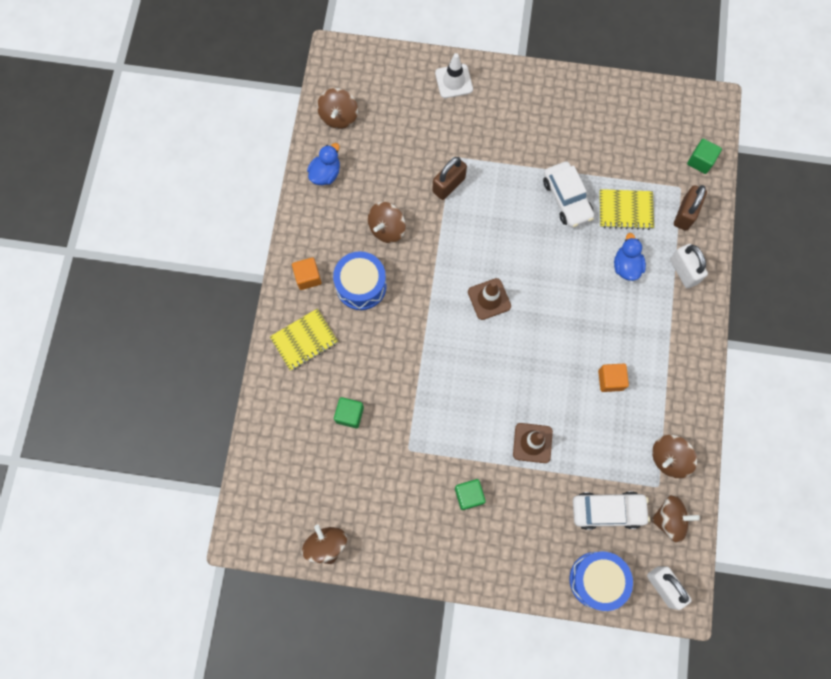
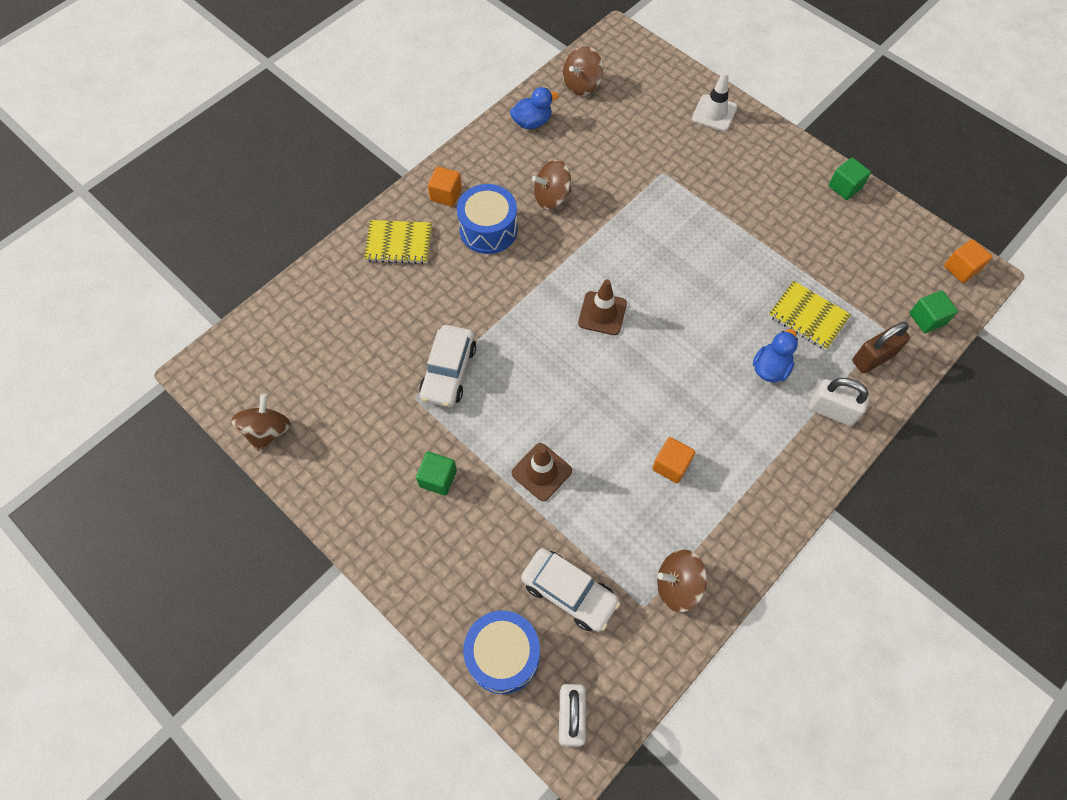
camera: 35 degrees right, 10 degrees down
(349, 414) = (386, 331): green cube -> green cube (844, 187)
(448, 185) = (640, 194): brown padlock -> none
(567, 199) = (752, 272): white car -> white car (449, 371)
(669, 519) = (631, 649): brown spinning top -> none
(683, 271) = (831, 411): white padlock -> white padlock turned 75 degrees counterclockwise
(699, 107) = (961, 268): none -> orange cube

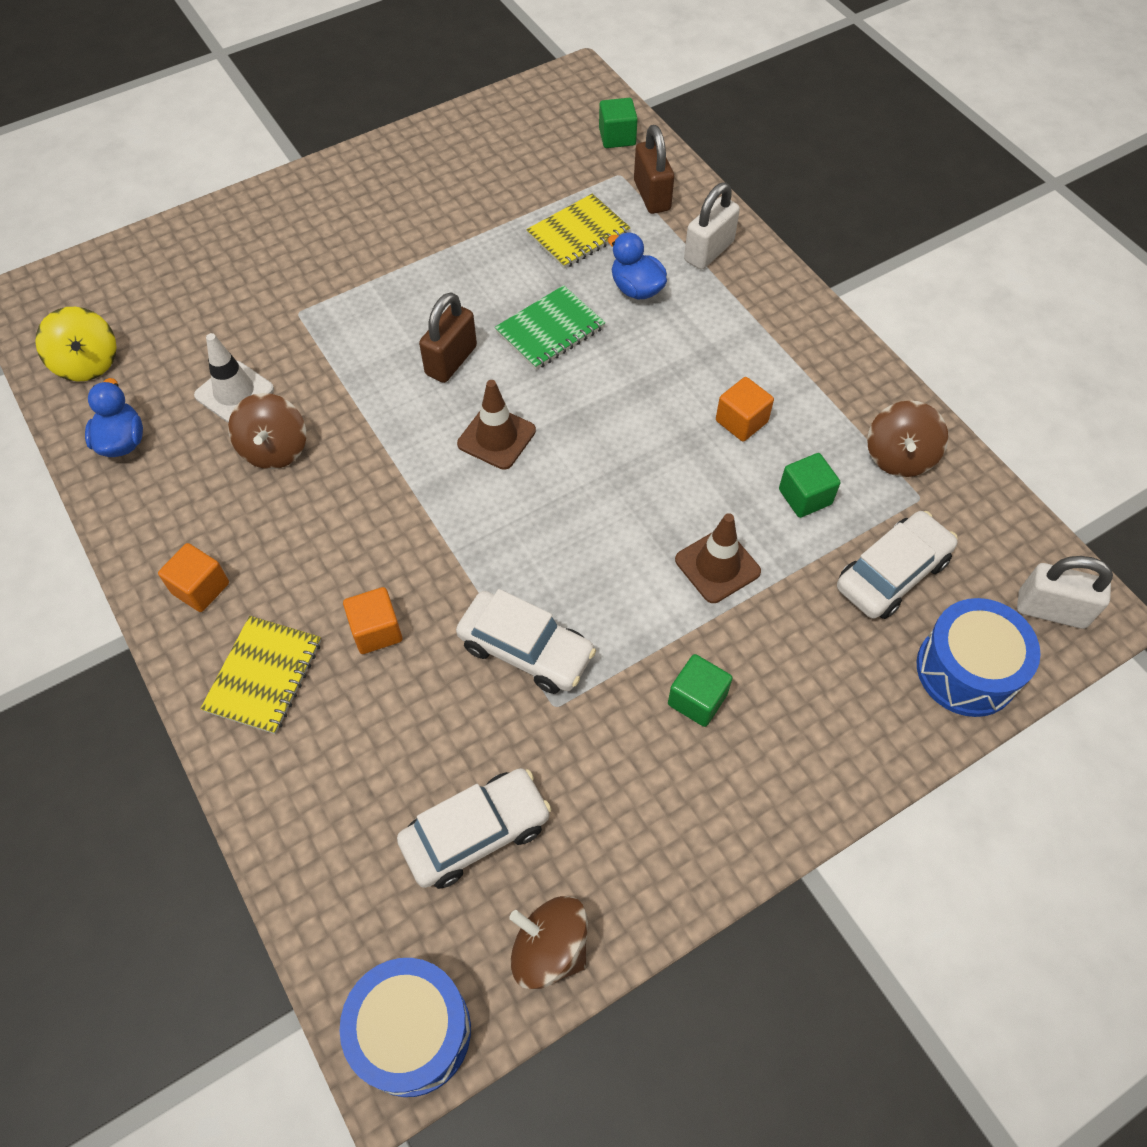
camera: 75 degrees left, 5 degrees down
(327, 376) = (476, 833): none -> white car
(488, 229) = (295, 543): blue drum -> blue drum (412, 1032)
(582, 85) = (87, 363): brown spinning top -> yellow spinning top
(656, 269) = (451, 360): none -> brown padlock
(707, 321) = (550, 330): none -> green notebook
(714, 113) = (227, 232): white traffic cone -> white traffic cone (234, 392)
(844, 187) = (409, 146): green cube -> green cube (805, 497)
(961, 268) = (563, 90): orange cube -> orange cube (376, 630)

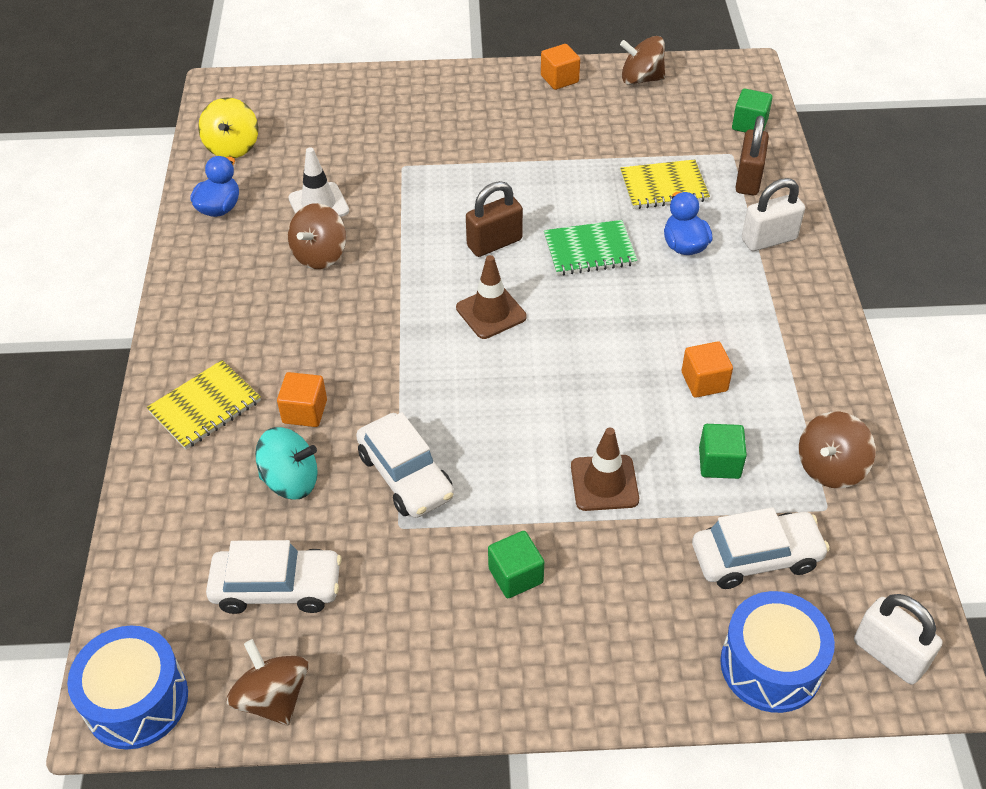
camera: 30 degrees right, 10 degrees down
(200, 588) = (204, 328): orange cube -> orange cube (559, 79)
(412, 712) = (291, 480): none -> turquoise spinning top
(482, 124) = (641, 79): none -> brown spinning top

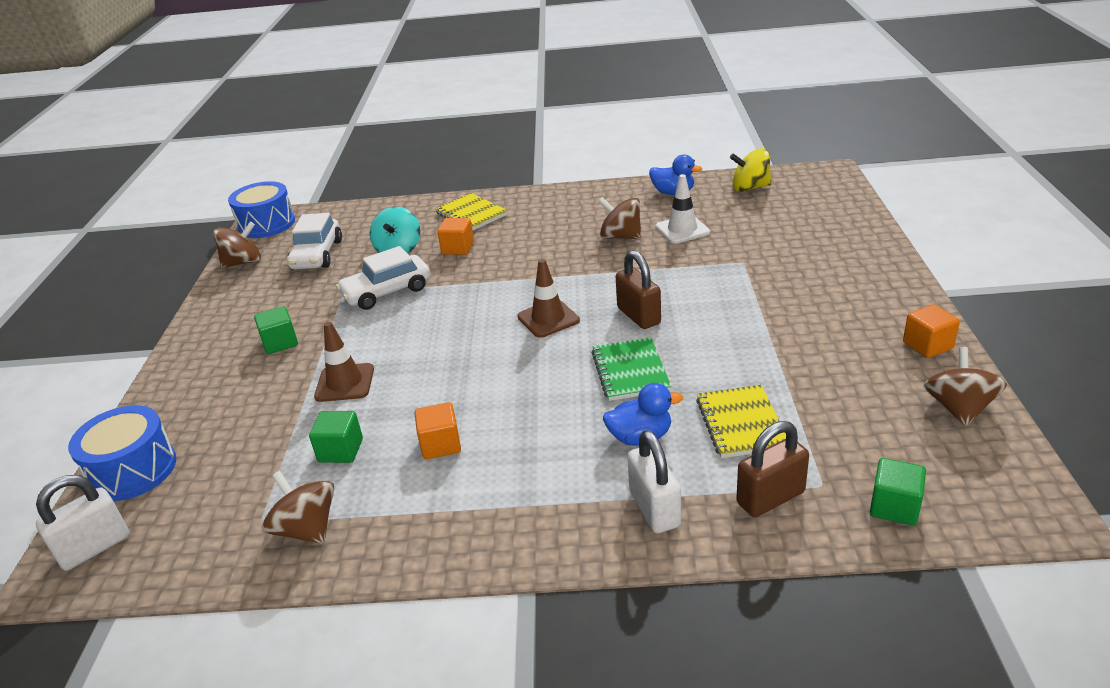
camera: 95 degrees right, 15 degrees down
(748, 179) = (770, 497): brown padlock -> brown padlock turned 45 degrees counterclockwise
(756, 557) = (233, 468): white car -> none

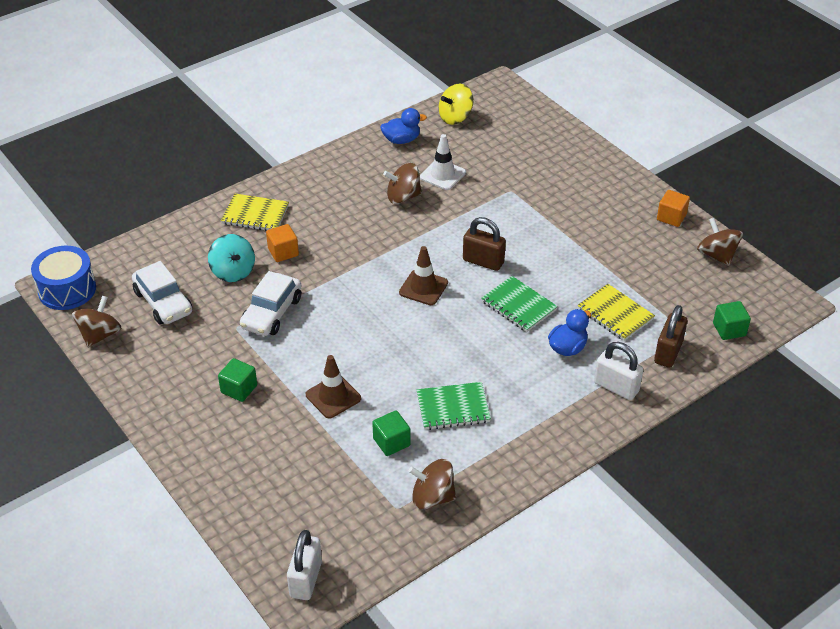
camera: 40 degrees left, 10 degrees up
(133, 470) = (258, 525): blue drum -> none
(440, 445) = (453, 408): orange cube -> green notebook

